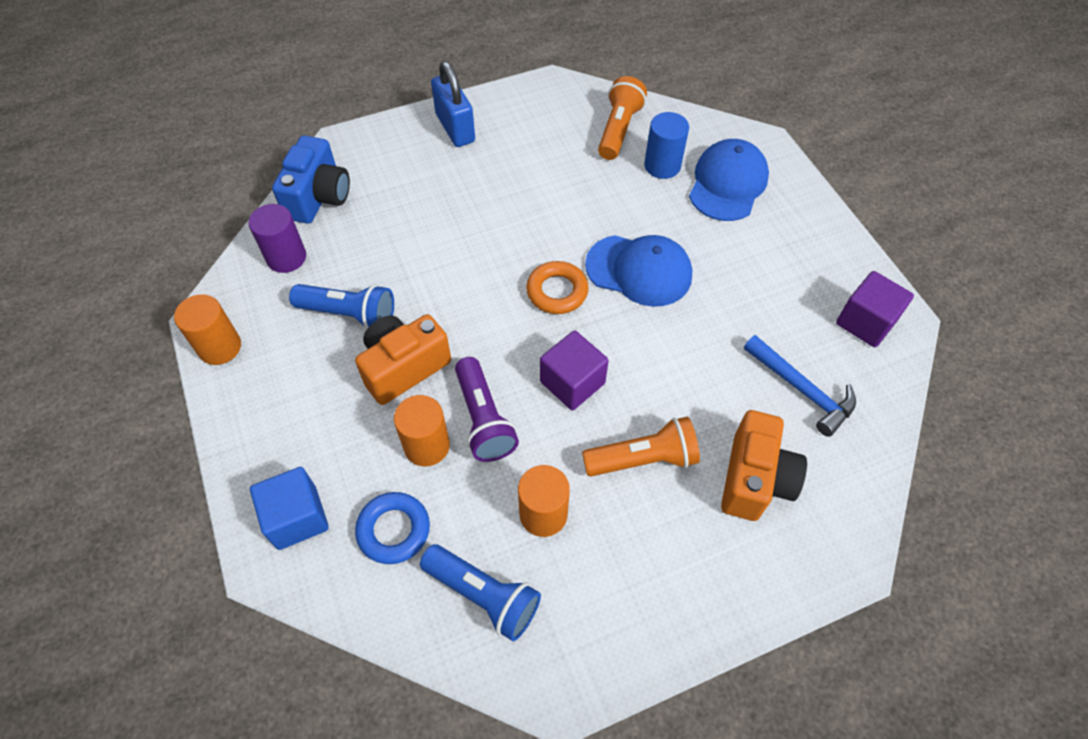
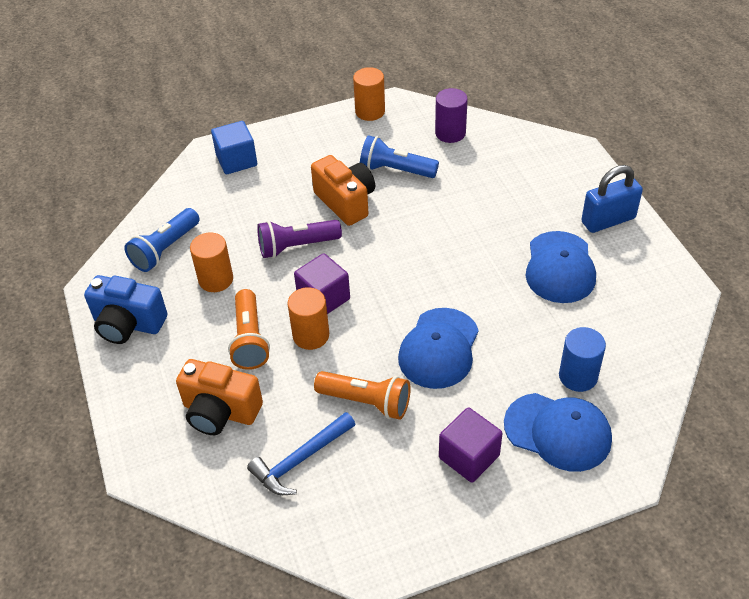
camera: 95 degrees right, 10 degrees down
(319, 197) = (513, 144): blue camera -> blue camera (128, 324)
(349, 314) = (396, 170): blue flashlight -> blue flashlight turned 90 degrees clockwise
(394, 530) = (219, 204): blue ring -> none
(427, 446) = (279, 217): orange cylinder -> orange cylinder (311, 335)
(522, 169) = (559, 267): none -> blue cap
(557, 291) = (415, 290): orange ring -> none
(618, 130) = (626, 343): orange flashlight -> orange flashlight (366, 402)
(865, 322) = (373, 530): purple cube -> purple cube (469, 457)

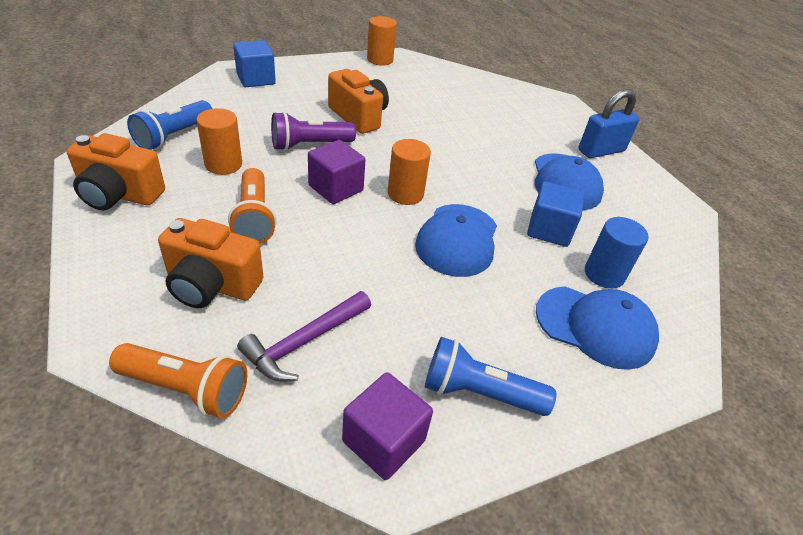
camera: 10 degrees left, 5 degrees down
(128, 324) = (119, 195): blue camera -> orange camera
(301, 460) = (305, 342): blue hammer -> purple hammer
(311, 335) = (321, 219): orange cylinder -> orange cylinder (405, 194)
(366, 402) = (382, 285): orange flashlight -> orange flashlight (186, 389)
(396, 170) = (404, 99): blue flashlight -> blue flashlight (479, 392)
(450, 133) = (451, 80): purple cylinder -> none
(469, 457) = (502, 348): purple cube -> purple cube (383, 441)
(532, 329) = (549, 230): none -> blue cube

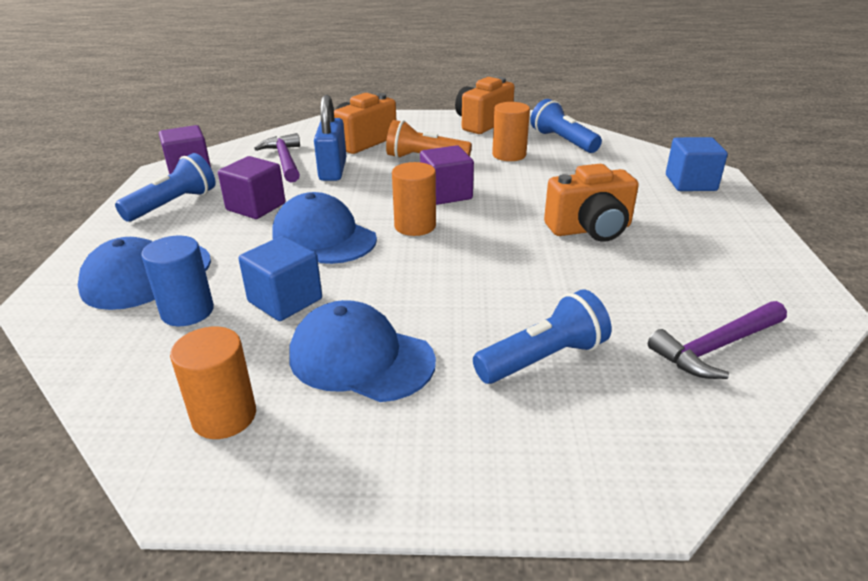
camera: 120 degrees right, 10 degrees down
(186, 389) = (289, 131): orange flashlight -> none
(310, 145) = (530, 193): purple flashlight -> none
(380, 60) = (794, 282): orange cylinder -> orange cylinder (224, 416)
(437, 311) = (256, 207): none -> purple cube
(457, 83) = (717, 347): none -> purple hammer
(509, 126) = (543, 358): none -> blue flashlight
(601, 151) = (420, 456): blue padlock -> blue padlock (333, 170)

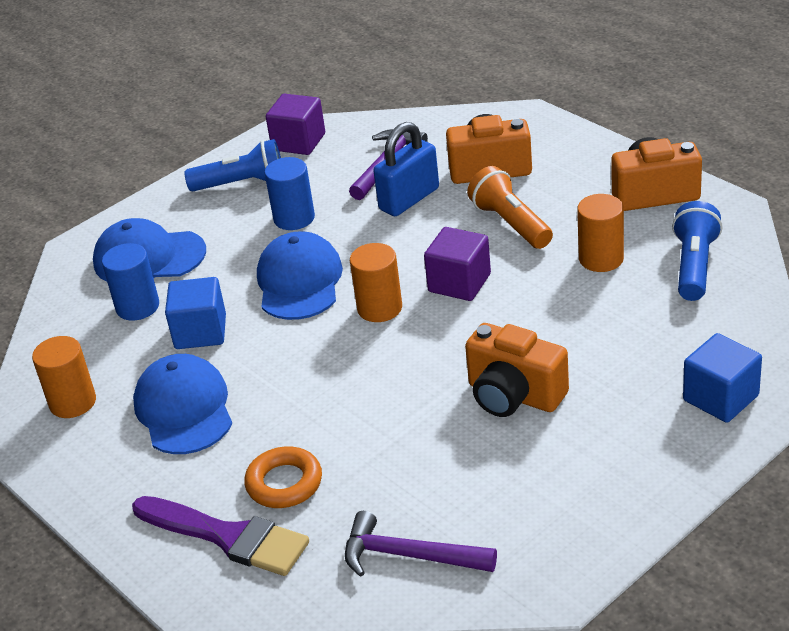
camera: 50 degrees right, 5 degrees up
(256, 207) = (294, 218): purple cube -> blue cylinder
(543, 358) = (284, 483): blue flashlight -> orange ring
(571, 426) = (227, 537): none -> purple brush

